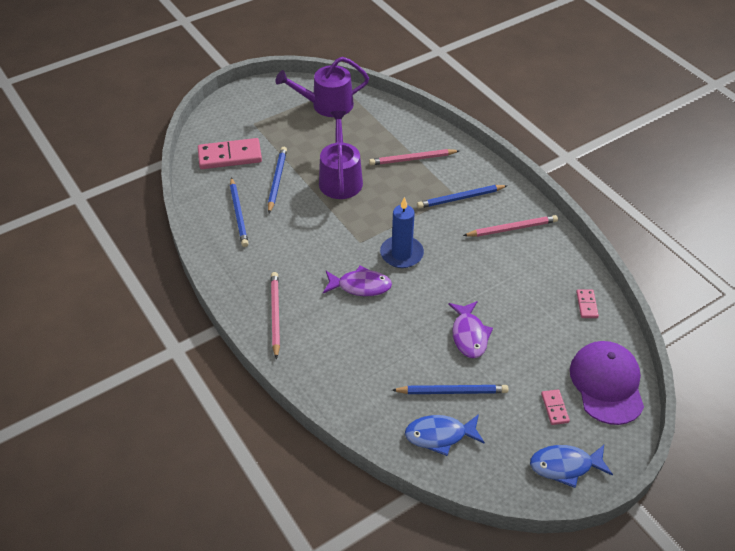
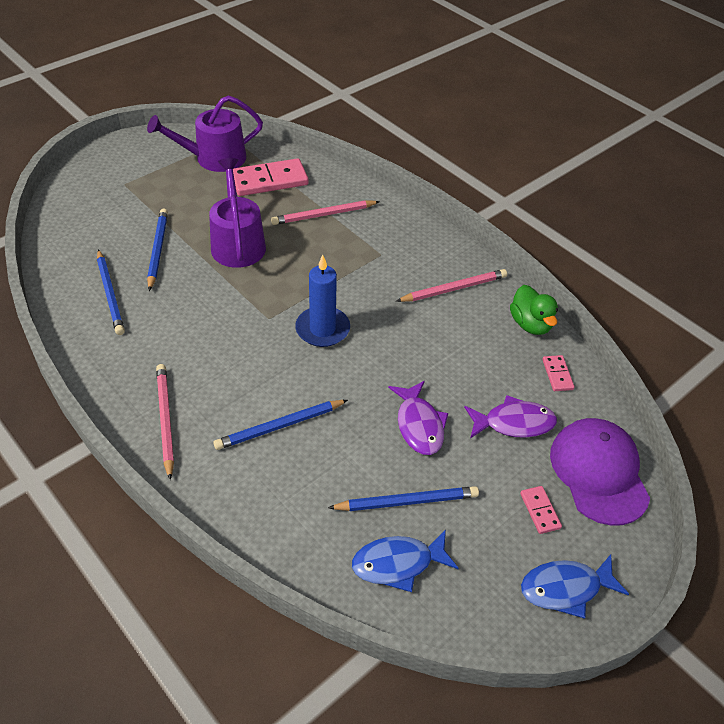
camera: 10 degrees left, 0 degrees up
(230, 156) = (96, 224): pink domino -> pink domino (269, 180)
(360, 286) = (274, 373): purple fish -> purple fish (514, 423)
(460, 198) = (387, 257): blue pencil -> blue pencil (280, 426)
(571, 262) = (530, 324): none -> green duck

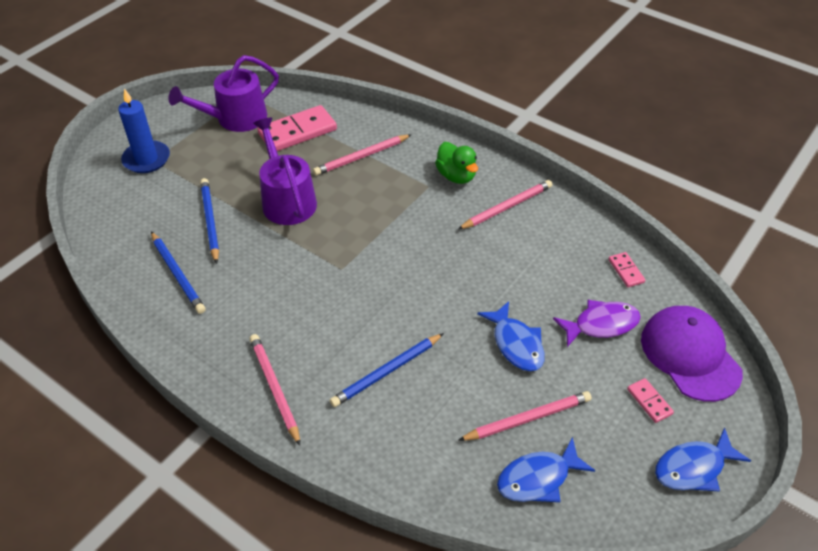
camera: 10 degrees left, 0 degrees up
(322, 329) = (396, 269): blue candle -> blue candle (146, 159)
(406, 502) = (527, 419): blue pencil -> pink pencil
(419, 425) = (516, 344): purple fish -> blue fish
(530, 324) = (587, 228): green duck -> green duck (456, 176)

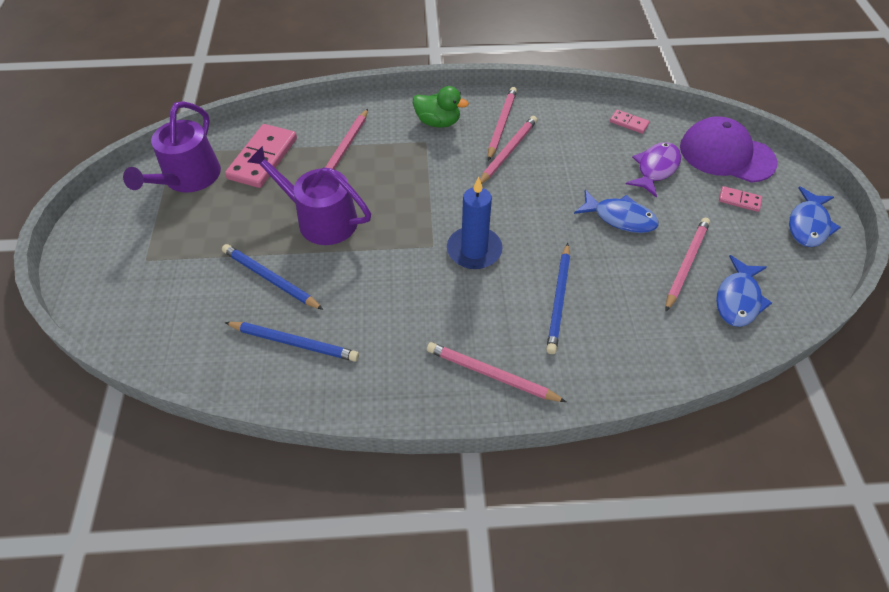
camera: 40 degrees left, 5 degrees up
(146, 159) = (137, 263): blue candle -> blue candle (474, 250)
(485, 232) = (508, 152): none -> pink pencil

